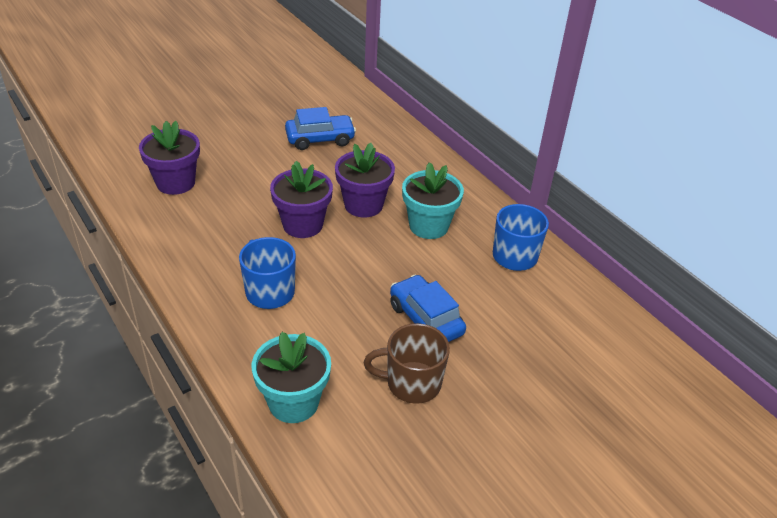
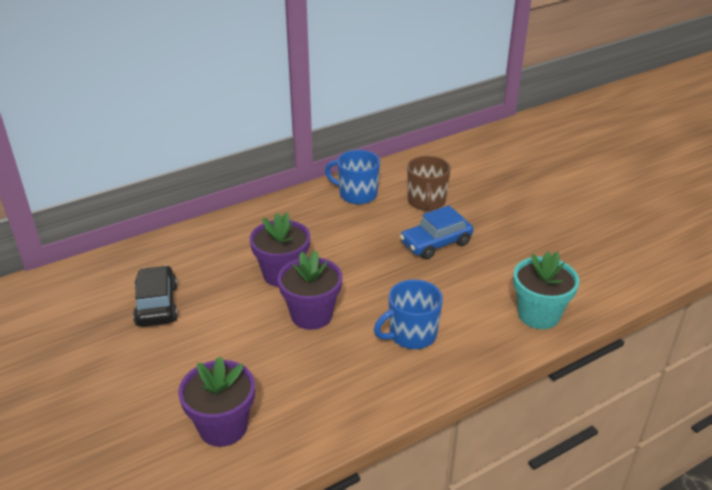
camera: 85 degrees left, 5 degrees down
(320, 139) = (157, 305): blue car -> black car
(412, 383) = (504, 253): brown mug -> brown mug (426, 202)
(428, 226) = (317, 236): turquoise flower pot -> none

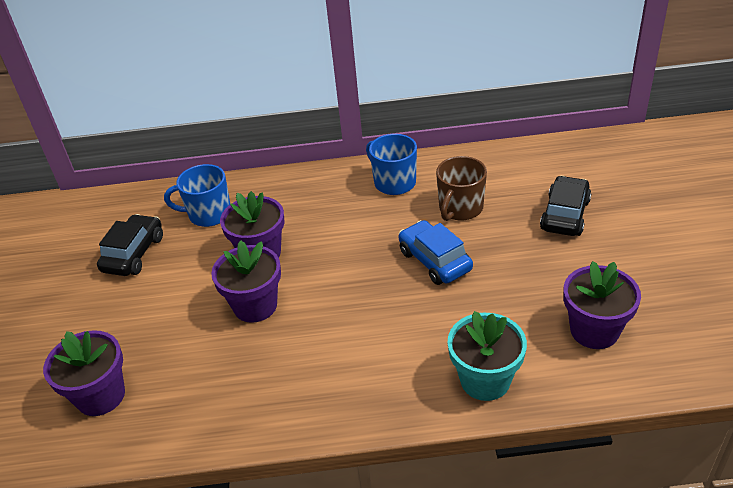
camera: 30 degrees right, 5 degrees up
(411, 335) = (333, 359): blue mug -> blue mug (208, 214)
(436, 243) = (434, 261): blue car -> blue car turned 60 degrees clockwise
(508, 189) = (565, 215): none -> black car
(587, 260) = (594, 330): none -> purple flower pot

